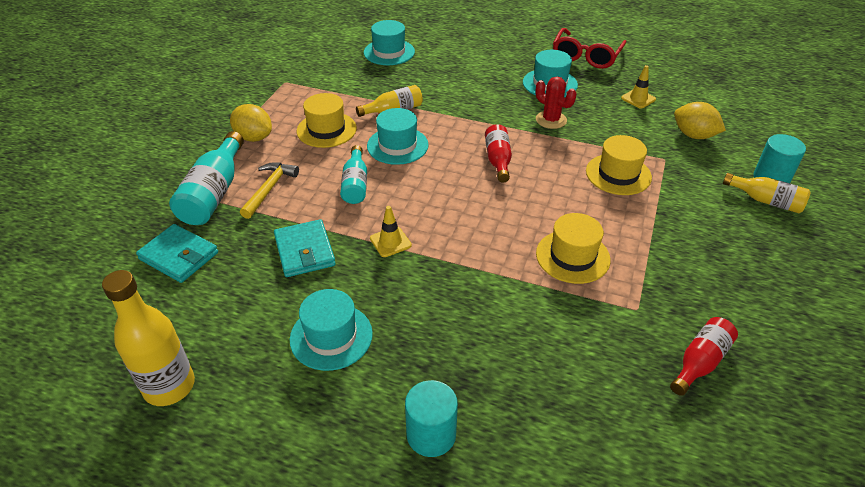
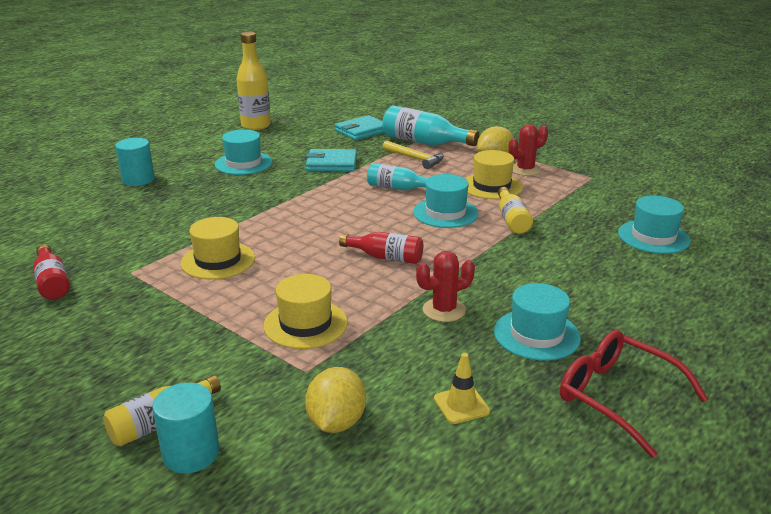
camera: 110 degrees right, 15 degrees down
(278, 117) = (525, 170): none -> red cactus
(390, 242) = (313, 191): yellow traffic cone -> none
(694, 135) = (336, 422): yellow lemon -> yellow lemon turned 45 degrees counterclockwise

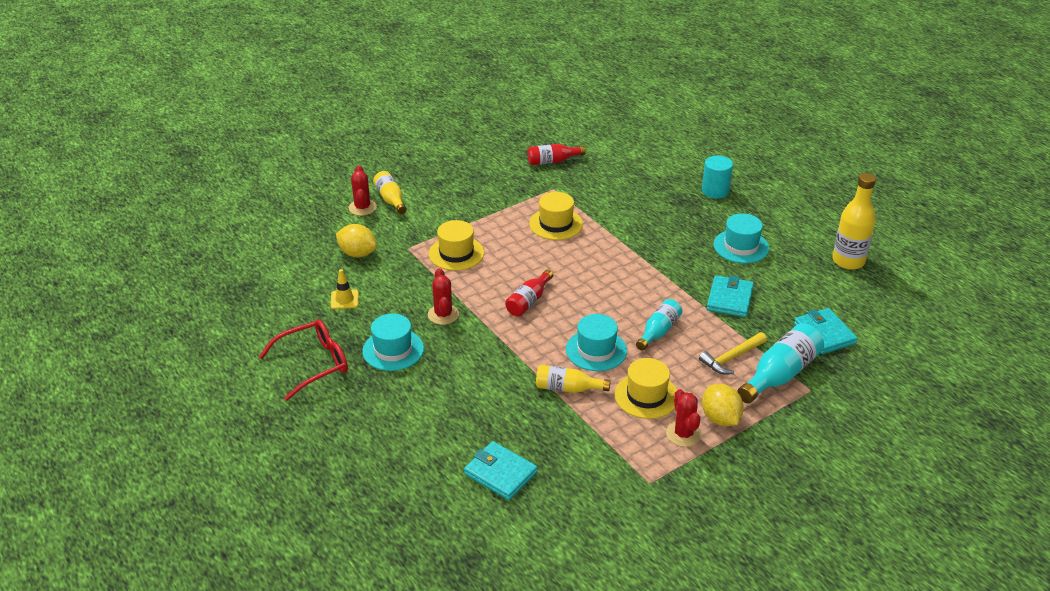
camera: 105 degrees right, 10 degrees up
(191, 453) = (362, 207): turquoise cylinder -> red cactus
(653, 237) = (500, 473): turquoise hat -> turquoise wallet

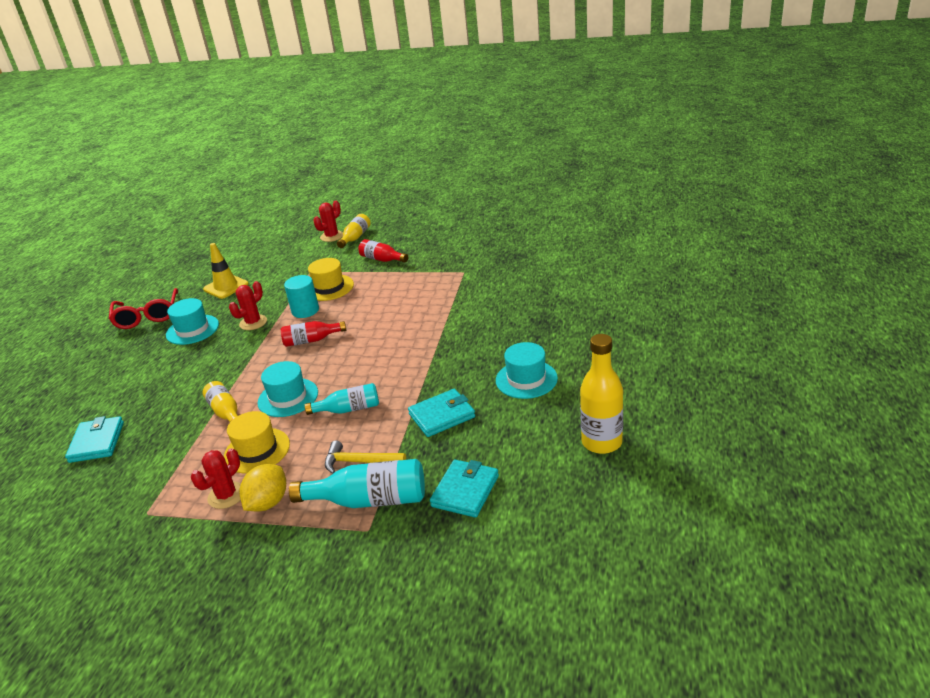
camera: 50 degrees right, 5 degrees down
(313, 364) = (147, 316): red glasses -> red glasses turned 60 degrees clockwise
(344, 299) = (226, 287): yellow traffic cone -> yellow traffic cone, size x1.54
(357, 253) = (280, 263): yellow lemon -> none
(552, 161) = (497, 253): red bottle -> red bottle (382, 259)
(556, 224) = (421, 297): yellow hat -> none
(715, 191) = (584, 325): turquoise cylinder -> turquoise cylinder (305, 311)

